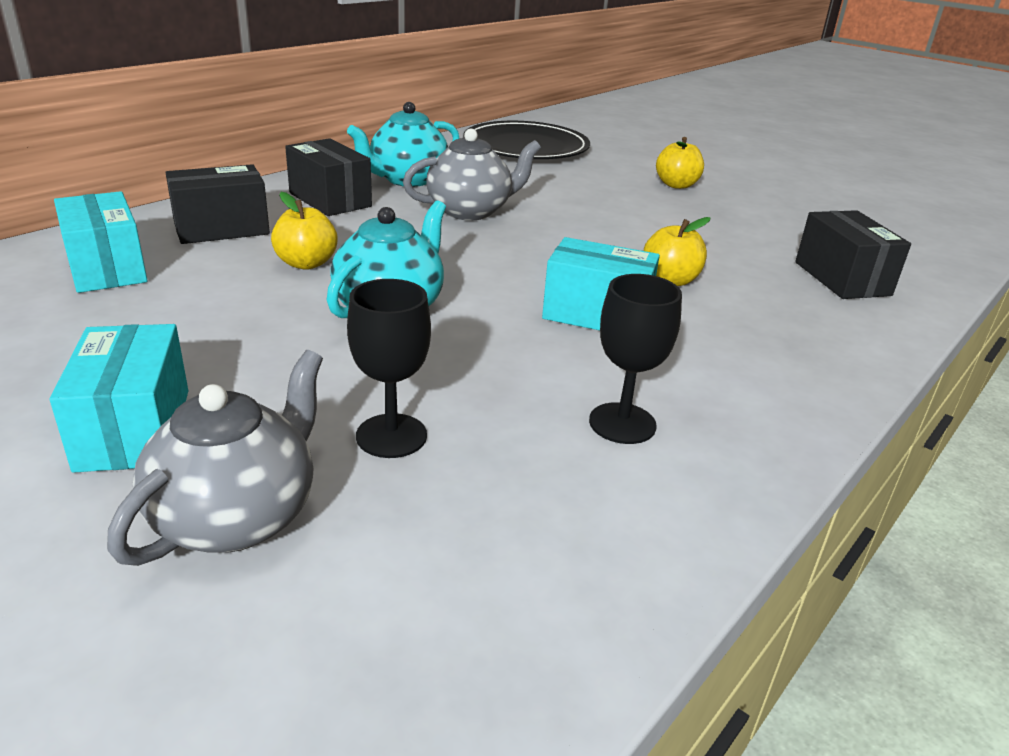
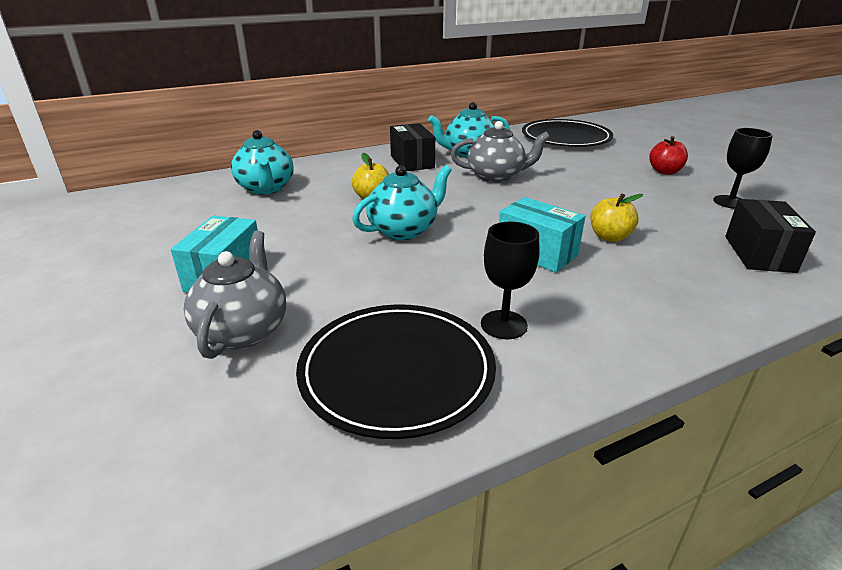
camera: 25 degrees right, 0 degrees up
(107, 268) = (266, 189): turquoise box -> turquoise teapot
(221, 229) = (339, 173): black box -> none
(237, 516) = (243, 330): grey teapot -> grey teapot turned 45 degrees counterclockwise
(391, 436) = (353, 304): black goblet -> black goblet (730, 202)
(526, 523) = (397, 371): none -> black plate
(676, 185) = (664, 172): yellow apple -> red apple

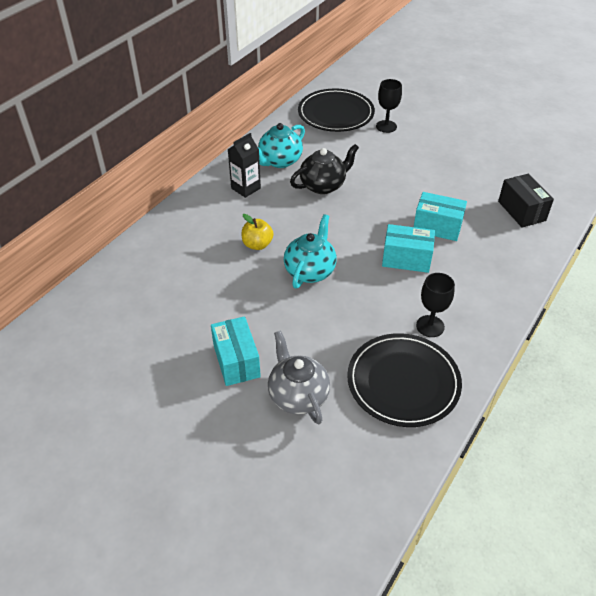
camera: 30 degrees left, 15 degrees up
(266, 189) = (165, 265): turquoise teapot -> none
(412, 162) = (246, 188): black box -> black carton
(497, 176) = (323, 185): grey teapot -> black teapot
(609, 237) = (437, 227): yellow apple -> turquoise box
(664, 172) = (429, 139): red apple -> none
(730, 202) = (484, 162): black goblet -> black goblet (386, 126)

